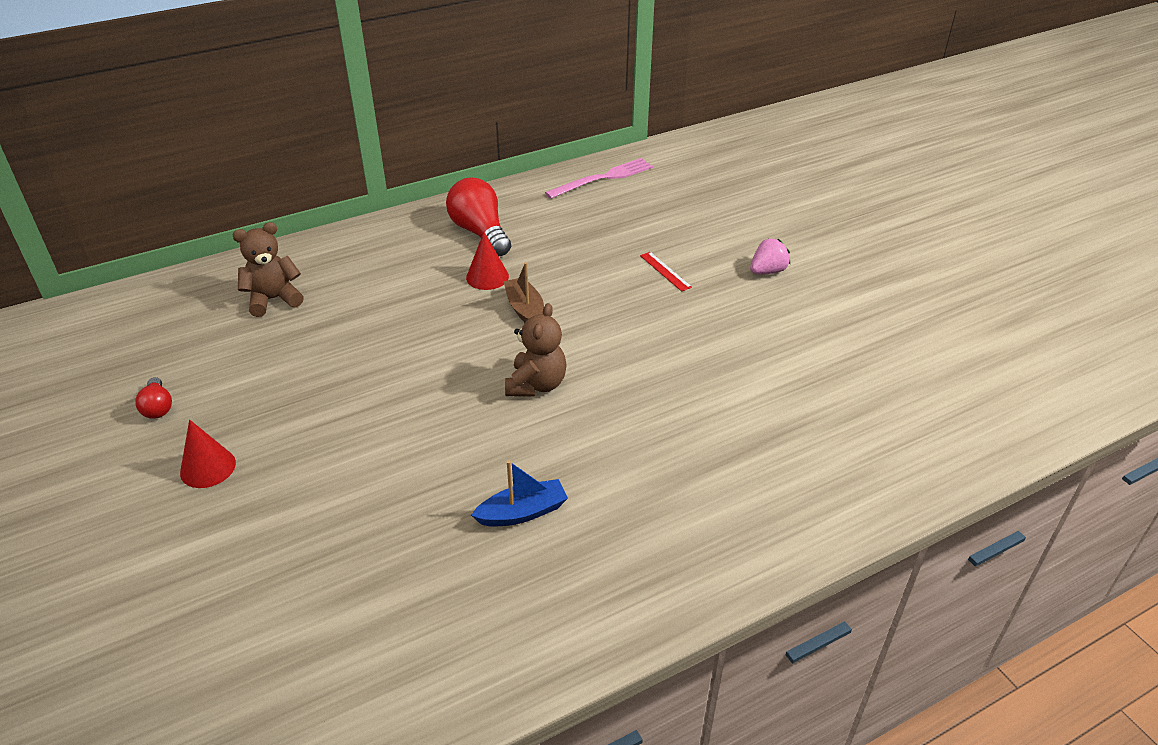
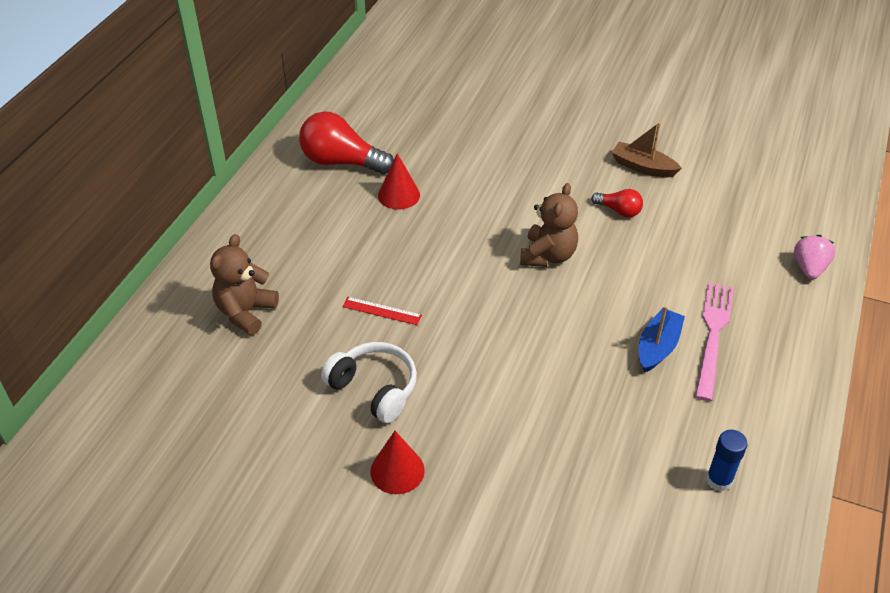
camera: 40 degrees left, 5 degrees up
(158, 407) = (281, 457): red light bulb -> red light bulb (619, 211)
(275, 401) = (374, 388): none -> white headphones
(414, 655) = (719, 480): none -> blue glue stick
(525, 310) = (463, 205): brown boat -> brown boat (643, 167)
(536, 385) = (548, 255): brown teddy bear -> brown teddy bear turned 45 degrees clockwise
(603, 178) = (377, 68): pink fork -> pink fork (713, 335)
(665, 271) = (522, 121): red ruler -> red ruler (382, 311)
(767, 271) = (588, 86): pink strawberry -> pink strawberry (809, 268)

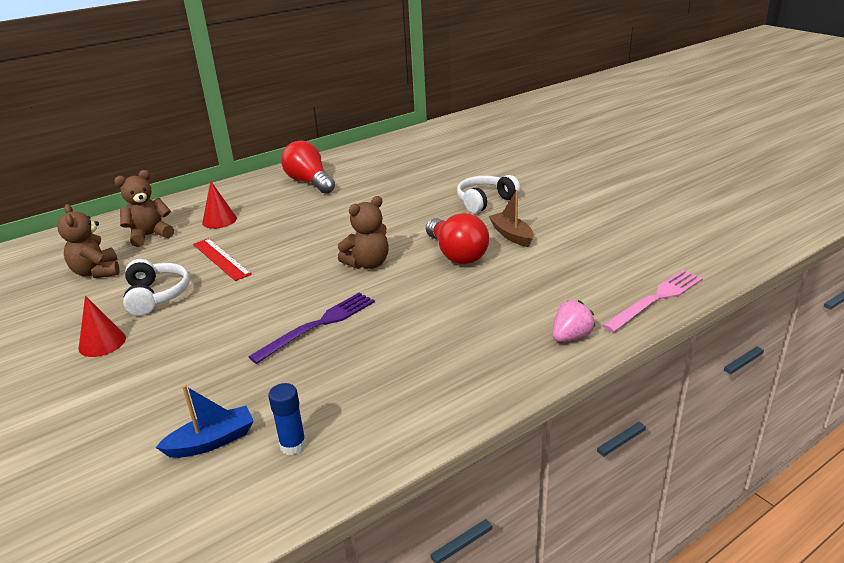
camera: 35 degrees right, 15 degrees down
(254, 389) = (97, 272): none -> brown teddy bear
(382, 311) = (221, 259): red ruler -> red ruler, size x1.55
(399, 195) = (319, 206): red cone -> red cone (219, 220)
(569, 129) = (485, 201): none -> white headphones
(589, 349) = (318, 325): none -> purple fork
(619, 211) = (456, 254): red light bulb -> red light bulb, size x1.95
(657, 347) = (370, 342): blue boat -> blue boat (212, 441)
(713, 335) = (424, 351): pink fork -> pink fork (656, 299)

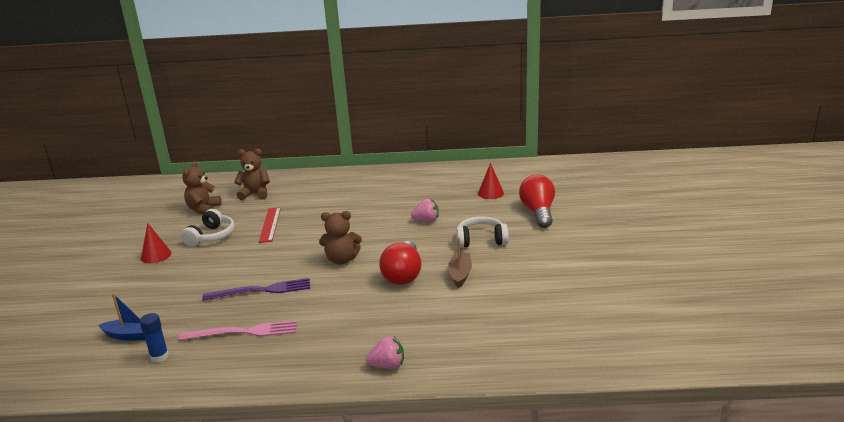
camera: 35 degrees right, 5 degrees down
(219, 220) = (302, 196): red cone -> red cone (490, 193)
(309, 182) = (388, 185): red light bulb -> red light bulb (538, 212)
(404, 201) = (426, 221): none -> pink strawberry
(656, 299) = (486, 366): pink fork -> pink fork (243, 332)

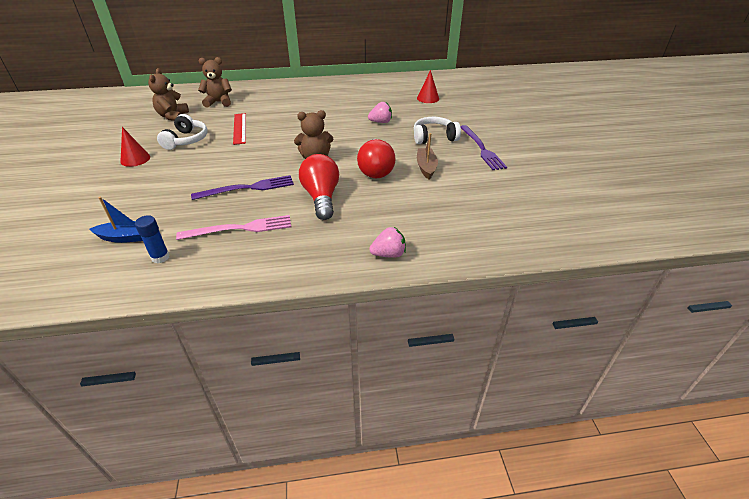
camera: 10 degrees left, 15 degrees up
(532, 255) = (481, 149): none -> purple fork
(538, 212) = (473, 113): red light bulb -> red light bulb (321, 197)

